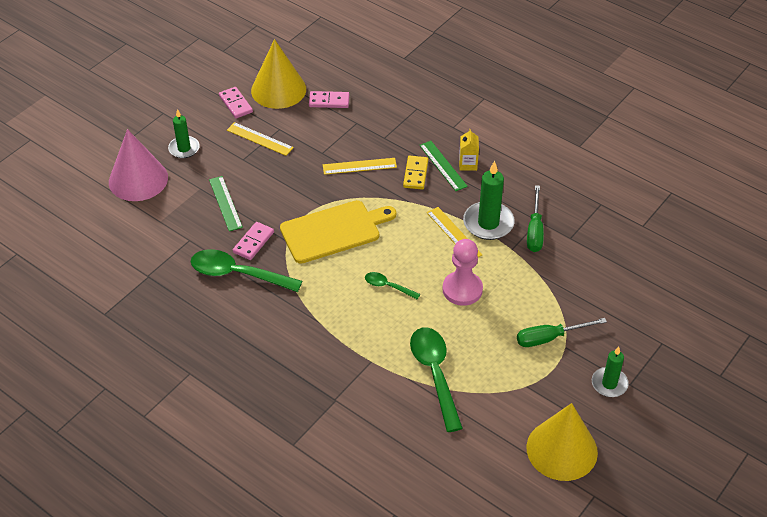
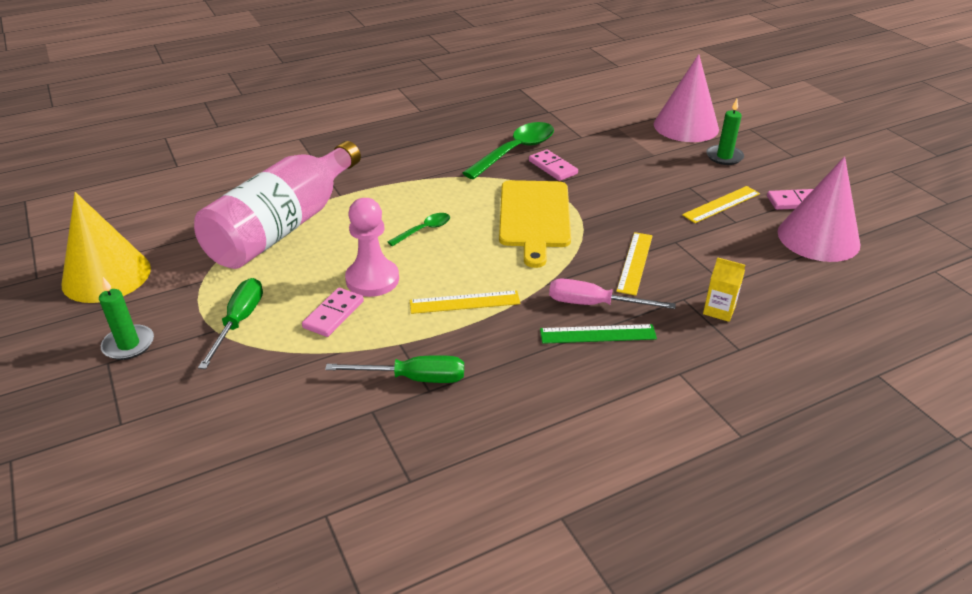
camera: 115 degrees right, 10 degrees down
(225, 203) = (622, 163): green ruler -> none
(278, 89) = (818, 238): yellow cone -> pink cone
(329, 101) = (781, 272): pink domino -> pink domino (333, 314)
(415, 174) = (594, 304): yellow domino -> pink screwdriver
(435, 374) = (284, 226): green spoon -> pink bottle
(468, 164) = (588, 360): yellow carton -> yellow carton (719, 310)
(488, 223) = (460, 338): green candle -> none
(534, 230) = (413, 378): green screwdriver -> green screwdriver turned 150 degrees clockwise

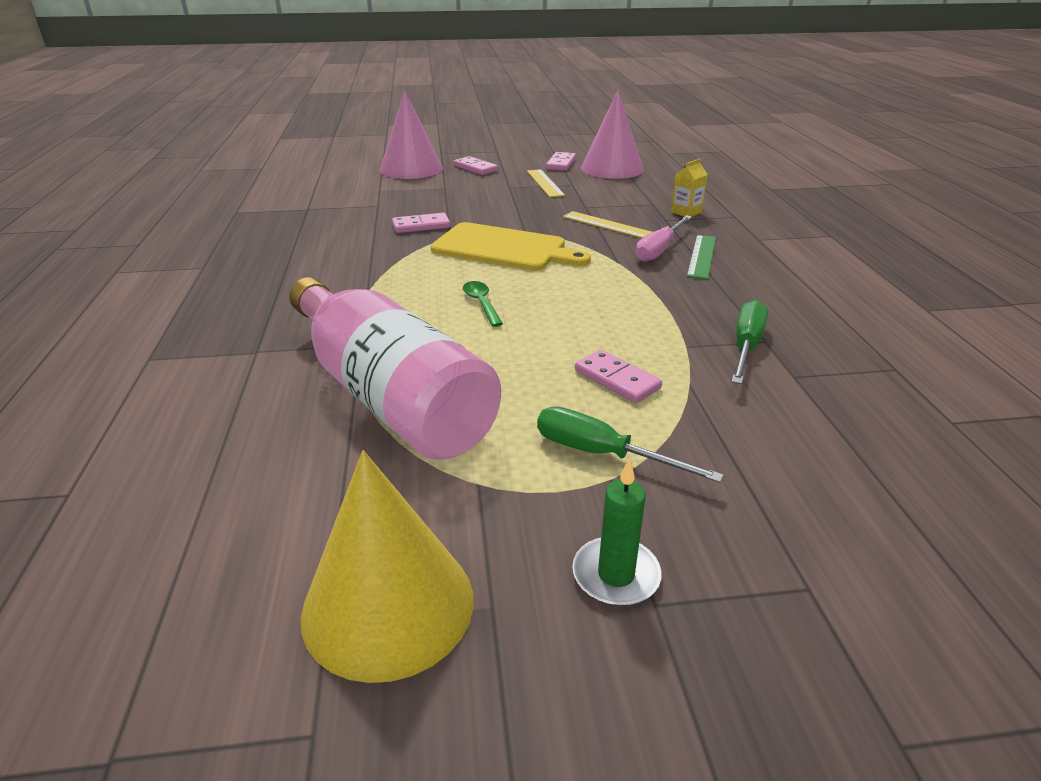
camera: 70 degrees left, 5 degrees down
(372, 279) = (560, 346): pink pawn -> none
(464, 302) = (629, 302): yellow ruler -> none
(515, 151) = (369, 235): green spoon -> none
(724, 157) = (475, 168): green candle -> pink domino

